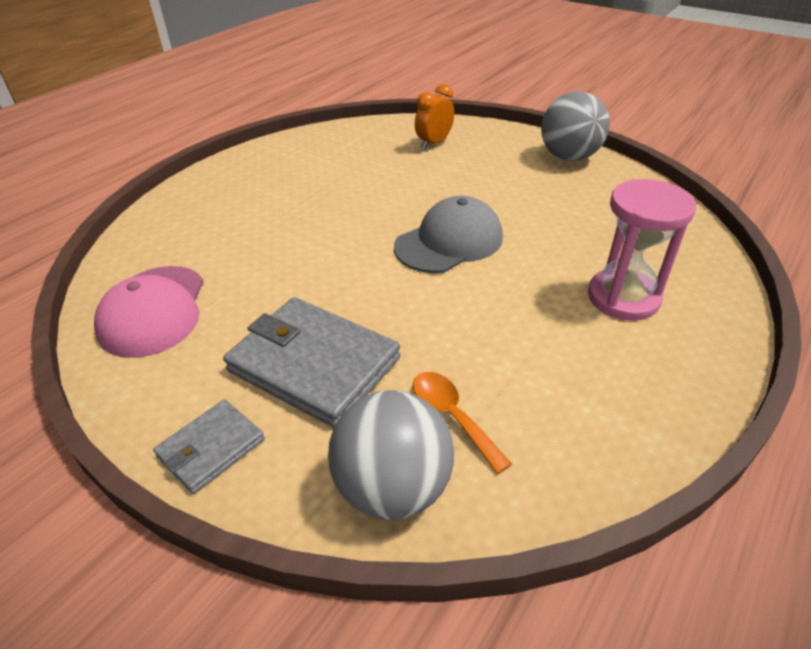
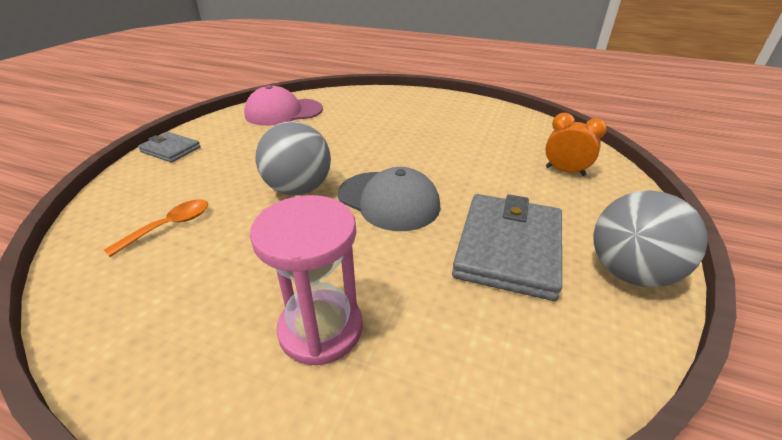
camera: 75 degrees right, 5 degrees down
(314, 364) = (232, 166): grey wallet -> grey wallet (508, 248)
(393, 488) = (116, 210): grey ball -> grey ball (299, 189)

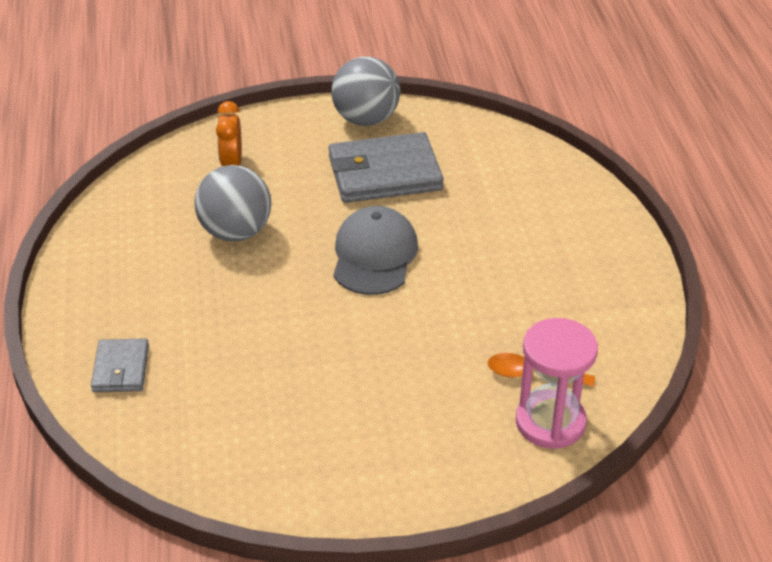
camera: 120 degrees left, 5 degrees up
(170, 149) = (422, 493): grey wallet -> grey wallet (121, 368)
(283, 112) = (232, 452): pink cap -> none
(299, 189) = (406, 323): grey ball -> grey ball (236, 232)
(321, 329) = (538, 229): pink hourglass -> pink hourglass (550, 422)

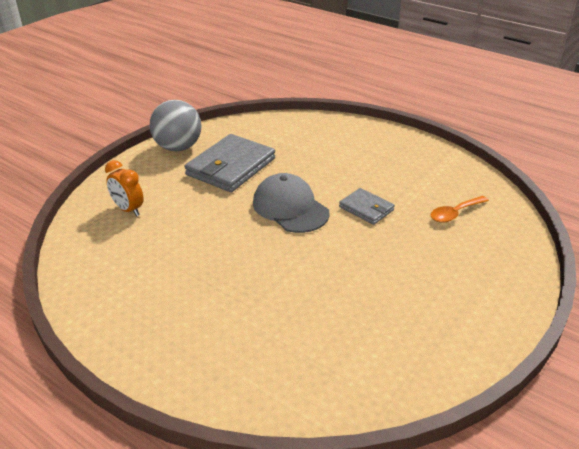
camera: 45 degrees left, 5 degrees down
(121, 368) = (237, 370): grey wallet -> grey wallet (366, 208)
(236, 232) = (189, 243): grey ball -> none
(550, 422) = (498, 229): pink hourglass -> none

